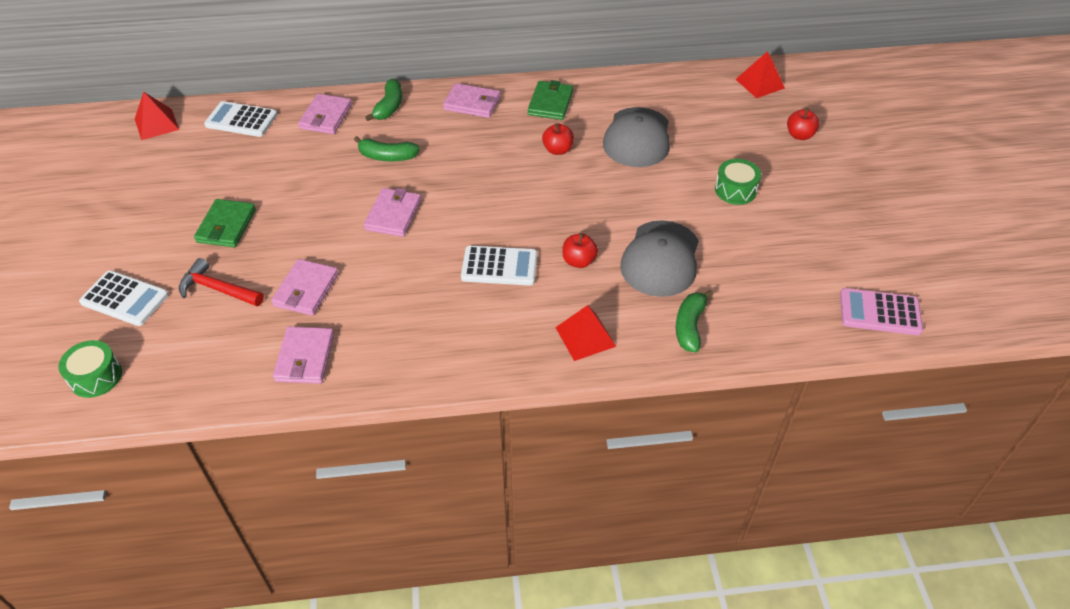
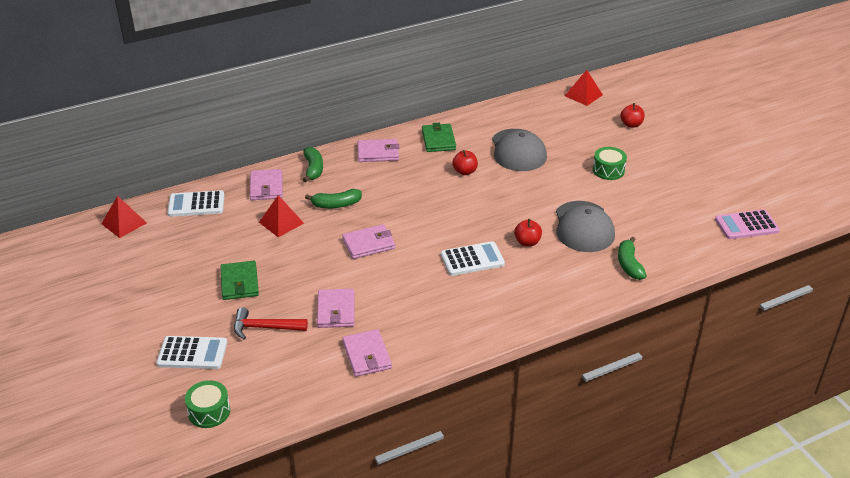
camera: 20 degrees left, 10 degrees down
(393, 215) = (369, 244): pink wallet -> pink wallet turned 75 degrees clockwise
(585, 337) = (562, 289): red pyramid -> red pyramid (281, 222)

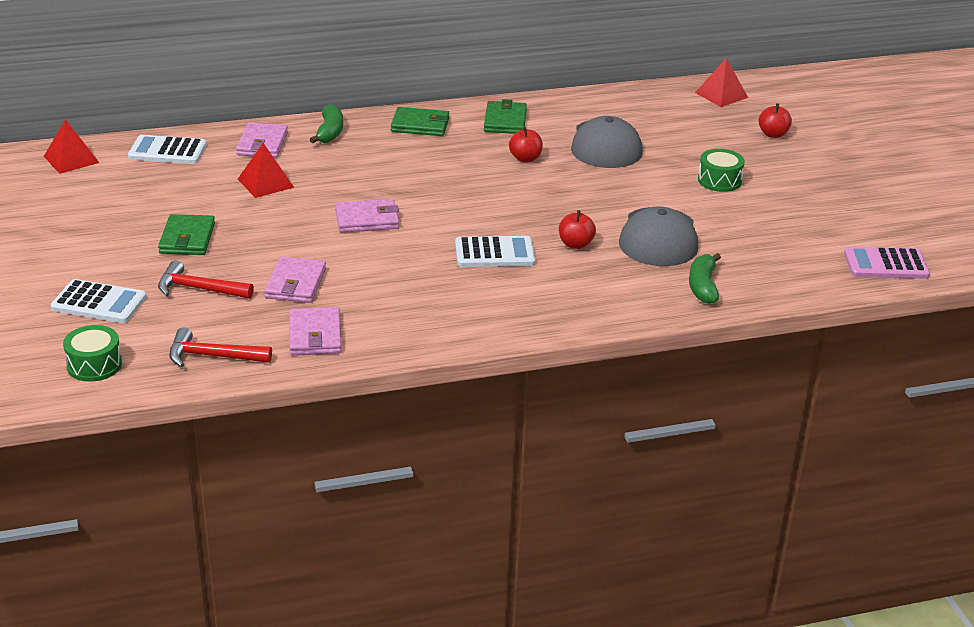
camera: 10 degrees right, 5 degrees down
(297, 387) = (212, 356): none -> red hammer
(336, 205) = (343, 173): green banana -> none
(378, 153) = (420, 125): pink wallet -> green wallet

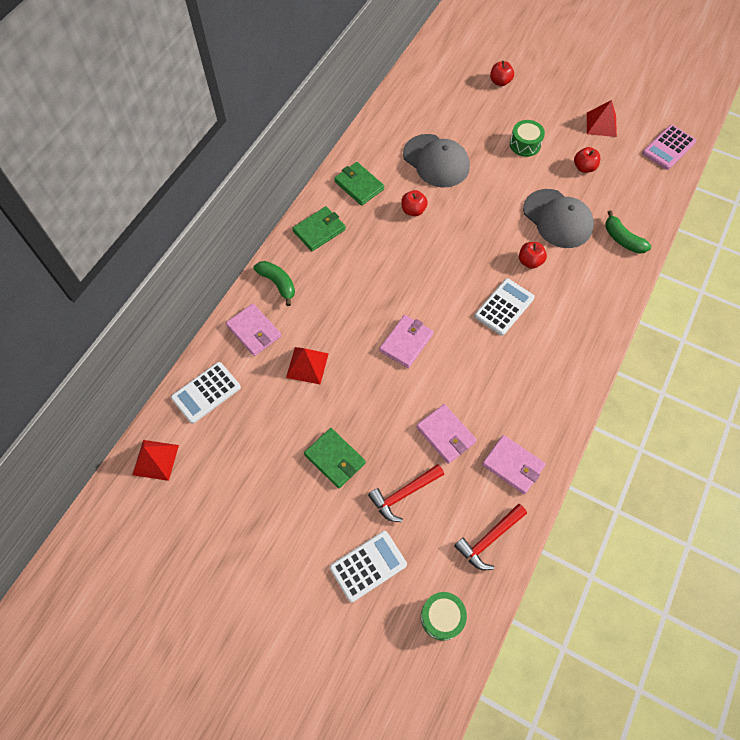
camera: 45 degrees left, 30 degrees up
(721, 95) = (435, 66): red pyramid -> red pyramid (601, 124)
(755, 225) = (584, 167): none -> red apple

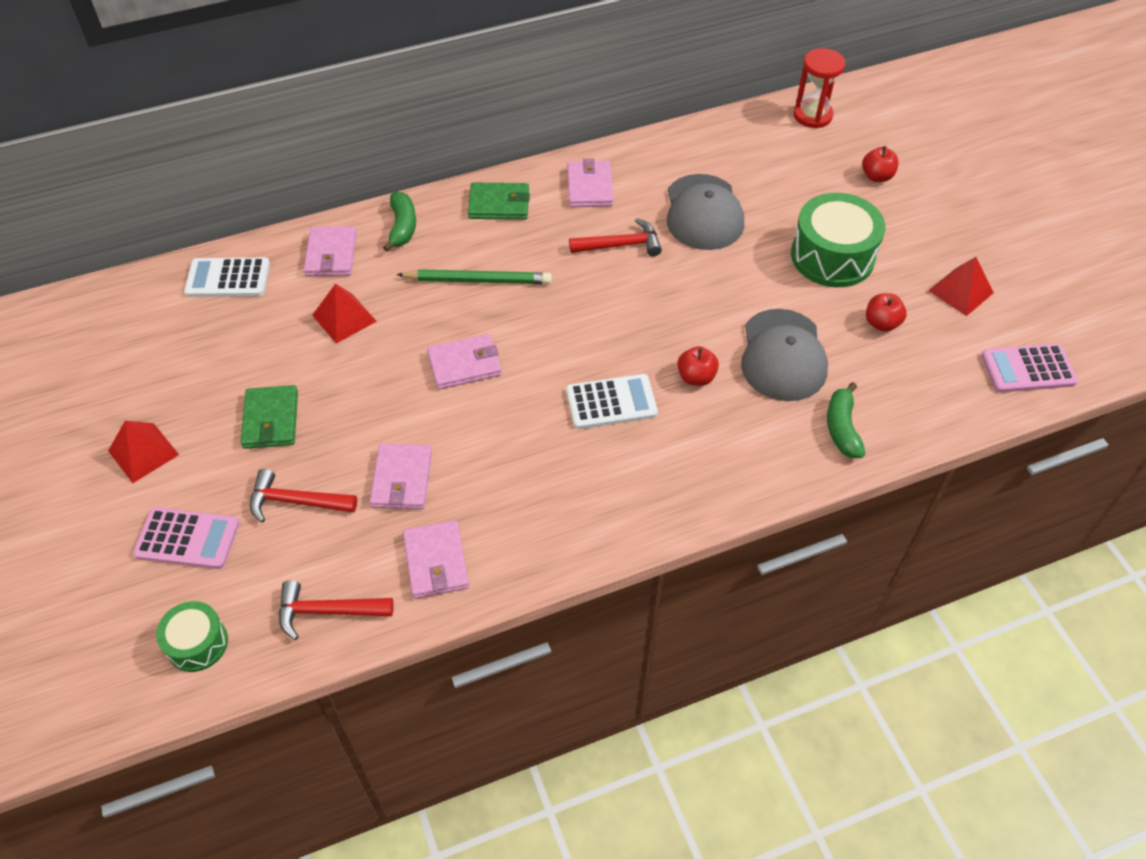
camera: 40 degrees right, 10 degrees down
(155, 460) = (122, 304): red pyramid -> red pyramid (143, 452)
(358, 286) = (478, 280): none -> green pencil
(359, 185) = (589, 187): green wallet -> pink wallet
(368, 566) = (187, 539): white calculator -> pink calculator
(413, 210) = (620, 245): red apple -> red hammer
(432, 64) = (812, 115): none -> red hourglass
(525, 144) = (832, 256): green drum -> green drum, size x1.77

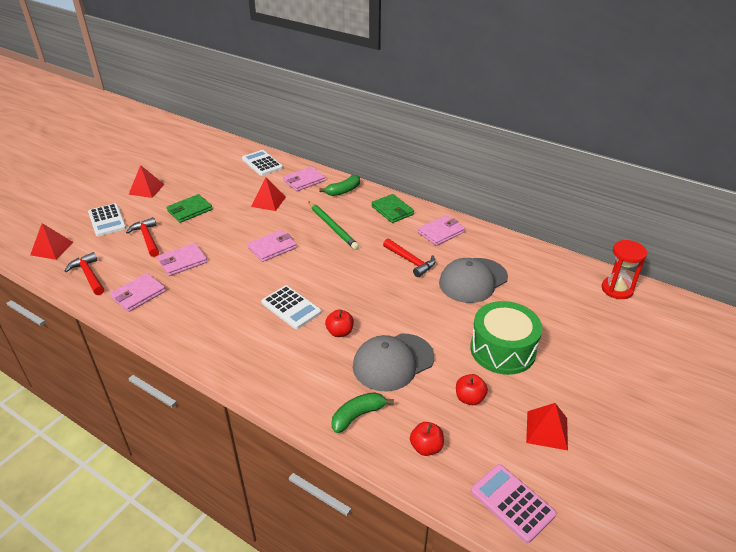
camera: 55 degrees right, 15 degrees down
(187, 539) = (107, 220): pink calculator -> white calculator
(197, 643) = (52, 248): green drum -> red pyramid
(464, 364) = (272, 248): pink wallet -> pink wallet turned 75 degrees counterclockwise
(876, 176) = (602, 341): red apple -> red apple (426, 447)

